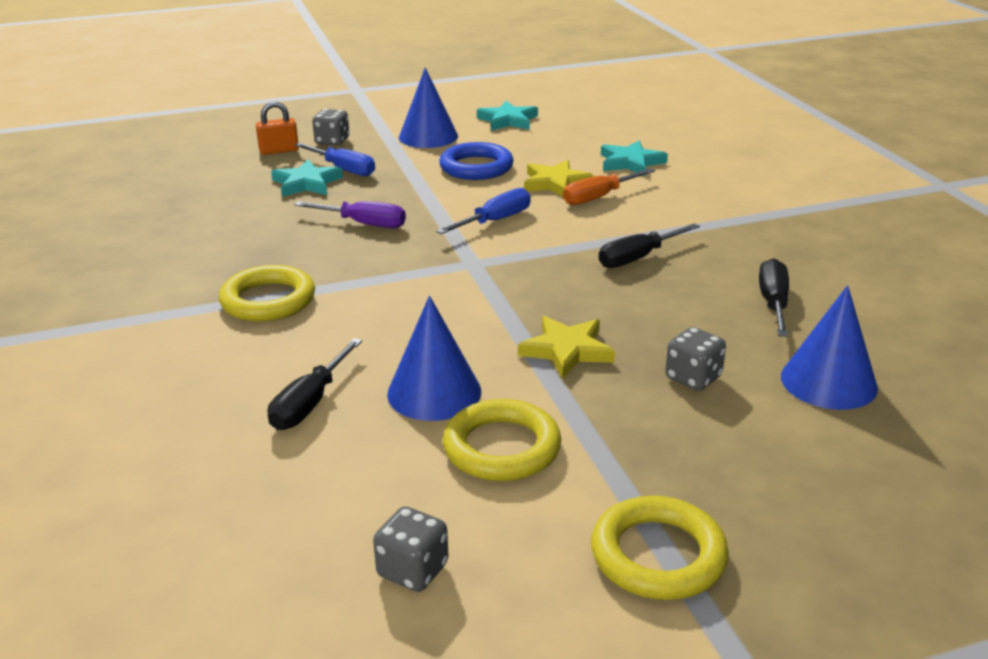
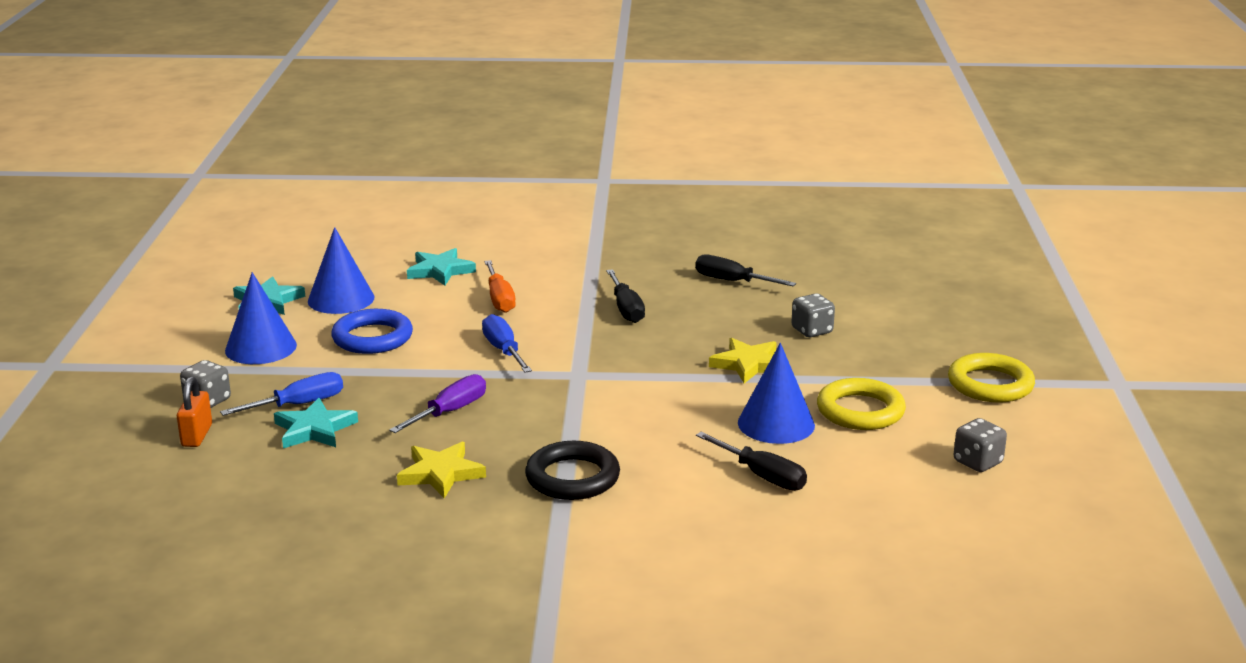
camera: 70 degrees left, 5 degrees down
(268, 300) = (572, 477): yellow ring -> black ring
(555, 183) = (450, 310): yellow star -> yellow star (441, 473)
(828, 382) = (841, 292): blue cone -> blue cone (341, 299)

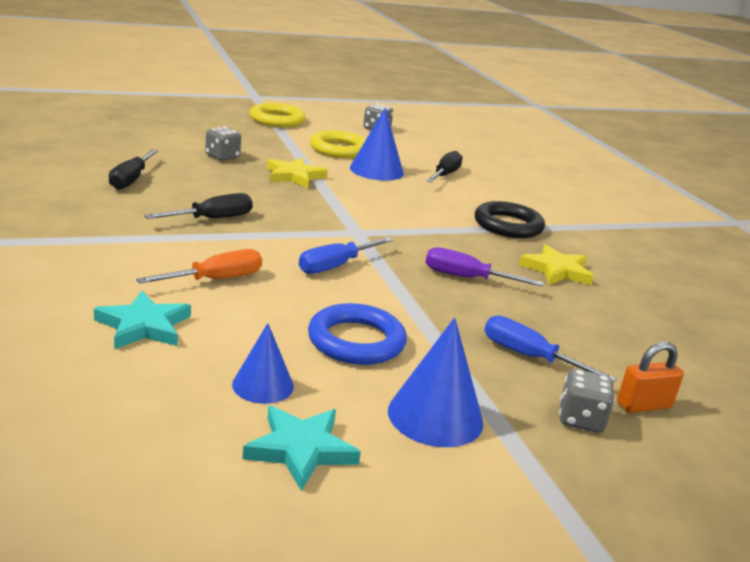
camera: 115 degrees left, 0 degrees up
(314, 429) = (560, 338): turquoise star -> none
(341, 299) = (263, 385): blue cone -> blue cone, size x0.64

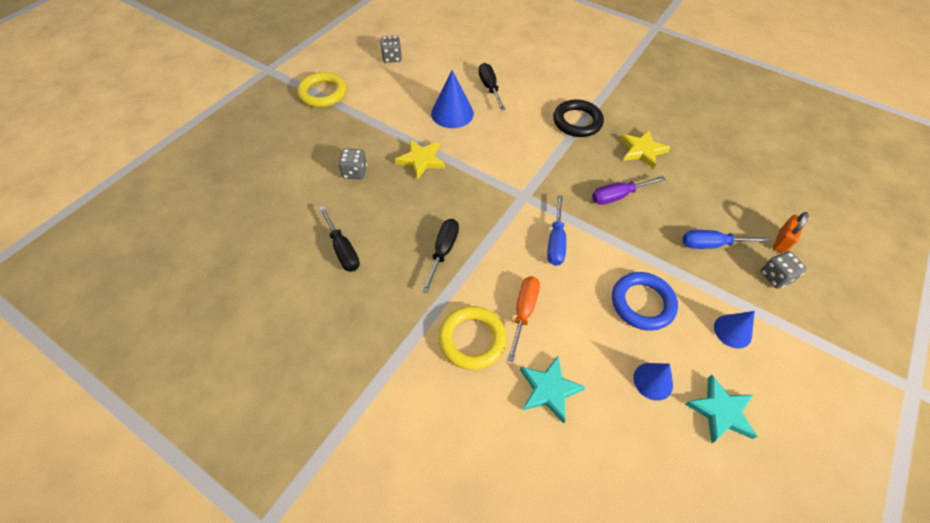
camera: 35 degrees left, 30 degrees up
(339, 150) = (404, 104): yellow ring -> yellow ring (472, 339)
(435, 416) = (732, 331): blue cone -> blue cone, size x0.64

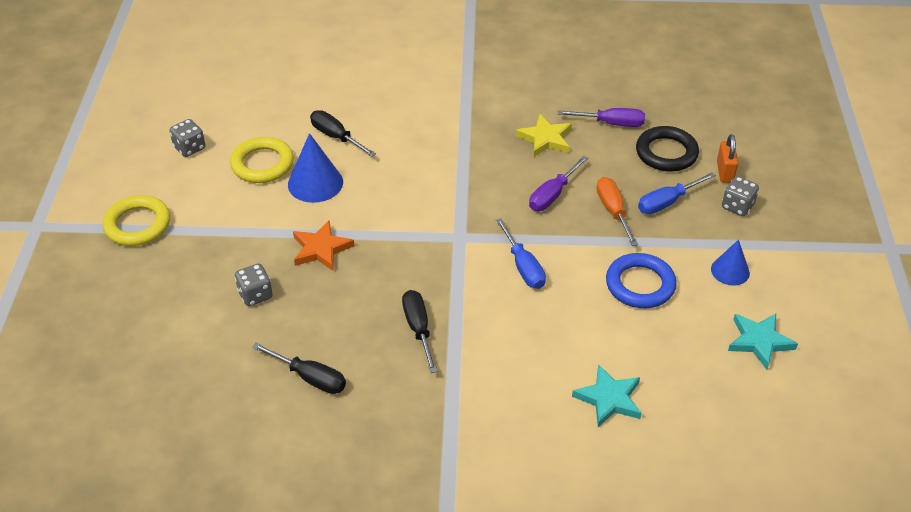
camera: 30 degrees left, 10 degrees down
(421, 160) = (321, 249): yellow star -> orange star
(472, 339) = (509, 393): yellow ring -> yellow ring (262, 164)
(523, 312) = (539, 346): orange screwdriver -> orange screwdriver (613, 211)
(577, 122) = (459, 135): black ring -> black ring (666, 153)
(653, 381) = (691, 346): blue cone -> none
(704, 161) = (611, 123): none -> purple screwdriver

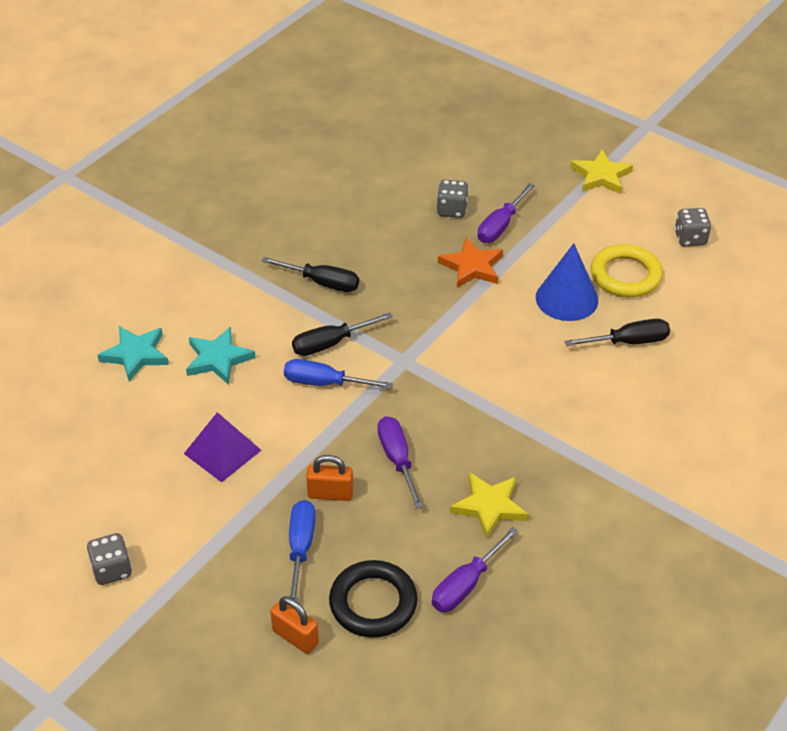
camera: 125 degrees right, 0 degrees up
(137, 225) = (601, 176): yellow ring -> yellow star
(254, 255) = (500, 226): none -> purple screwdriver
(310, 377) = (335, 205): black screwdriver -> black screwdriver (331, 343)
(613, 211) = (330, 494): orange screwdriver -> orange padlock
(640, 284) = (222, 452): blue ring -> purple pyramid
(730, 271) = (167, 533): blue cone -> none
(737, 206) = (237, 607): grey dice -> grey dice (112, 570)
(759, 341) = (75, 493): turquoise star -> turquoise star (218, 359)

